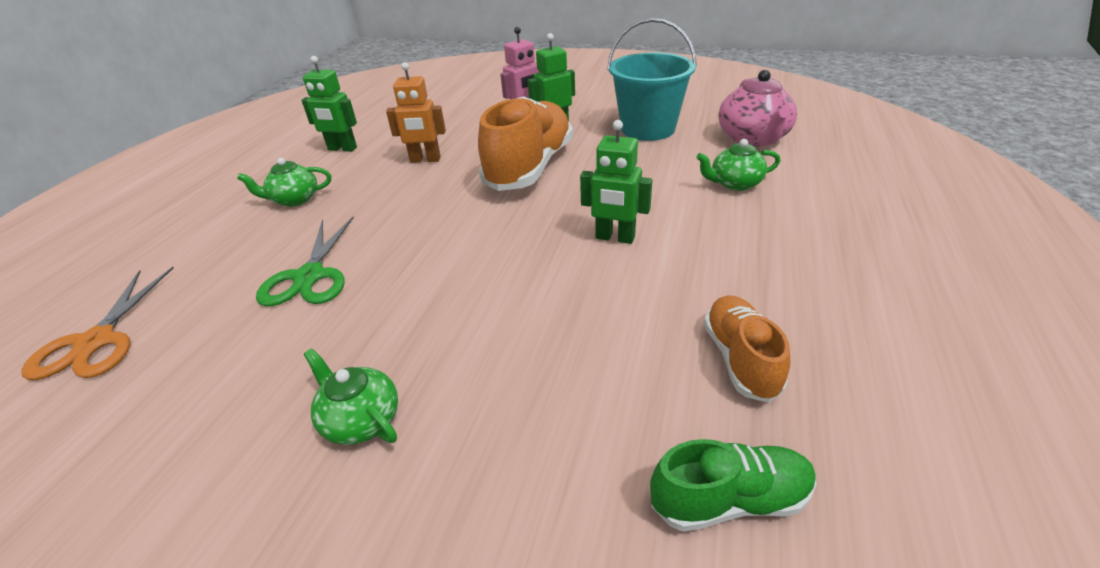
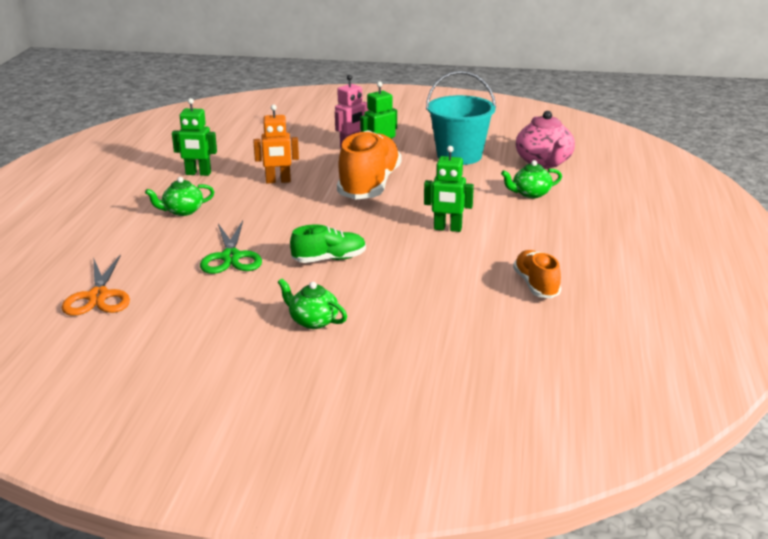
camera: 10 degrees left, 10 degrees down
(729, 500) = (531, 337): green shoe -> green shoe (329, 259)

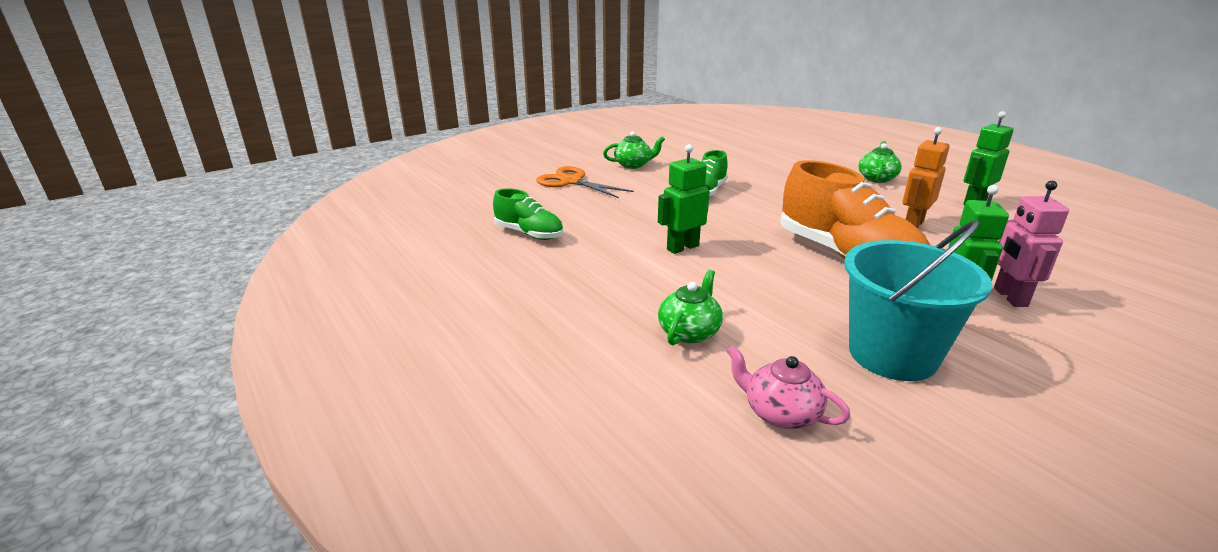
camera: 135 degrees right, 0 degrees up
(98, 296) = (760, 137): orange scissors -> orange scissors (571, 181)
(231, 257) = (761, 170): green scissors -> none
(536, 285) = (529, 233): orange shoe -> green shoe
(544, 162) = (780, 413): pink teapot -> pink teapot, size x0.62

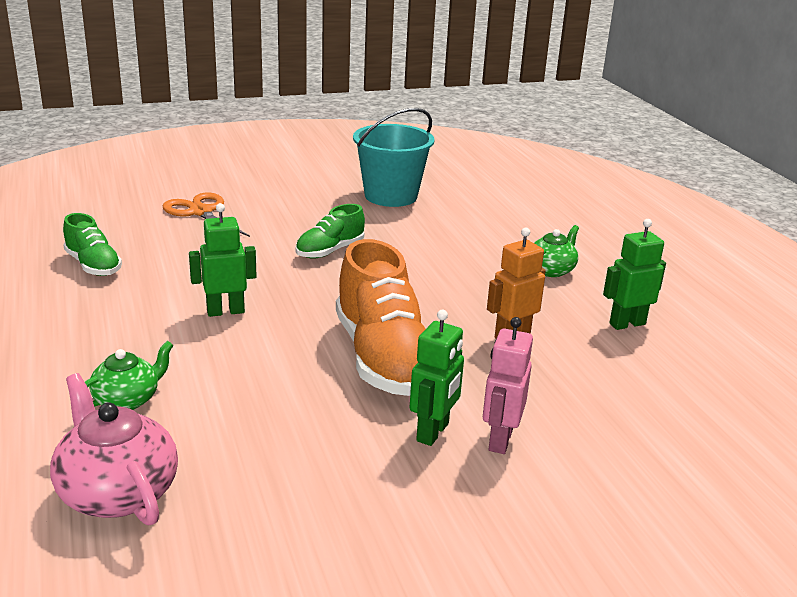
camera: 15 degrees right, 0 degrees up
(633, 165) = (290, 202): green teapot -> none
(780, 413) = (117, 492): pink teapot -> pink teapot, size x1.60
(892, 354) = (291, 467): turquoise bucket -> turquoise bucket (391, 196)

